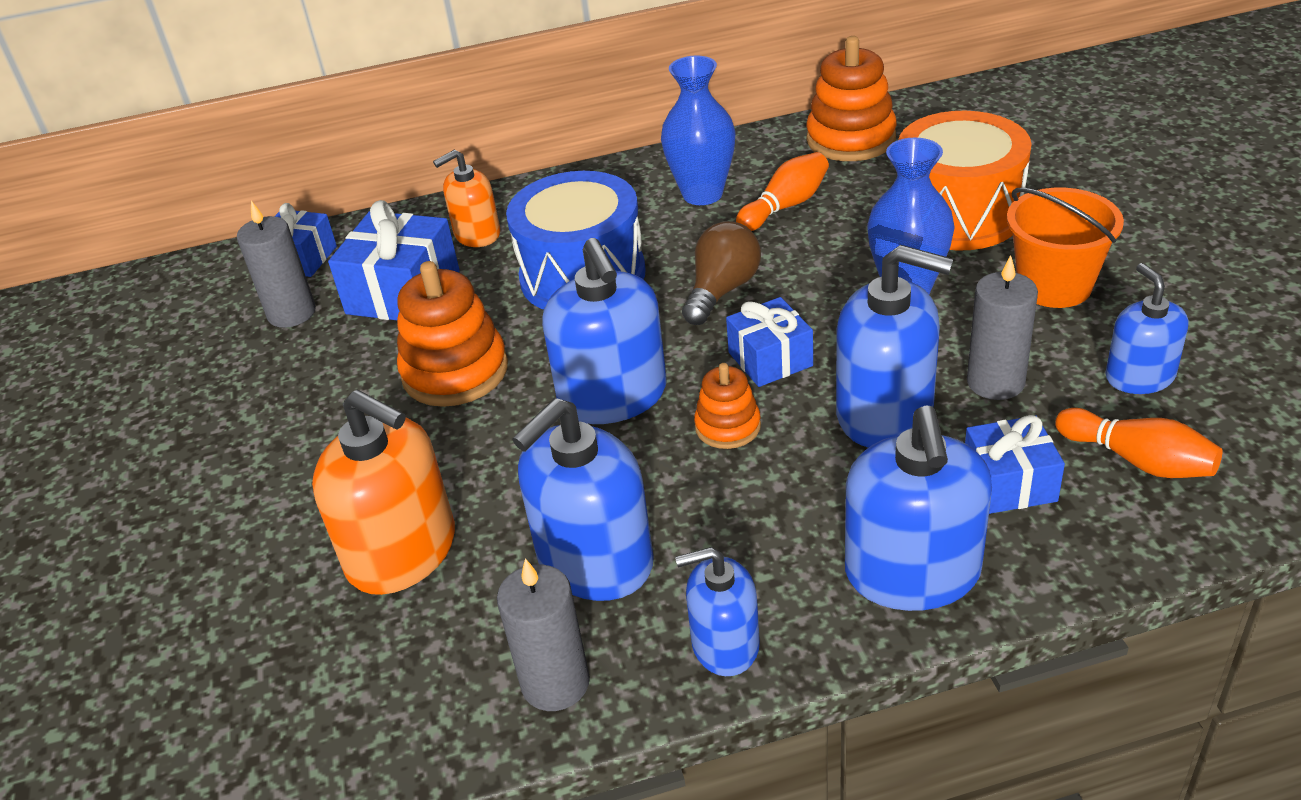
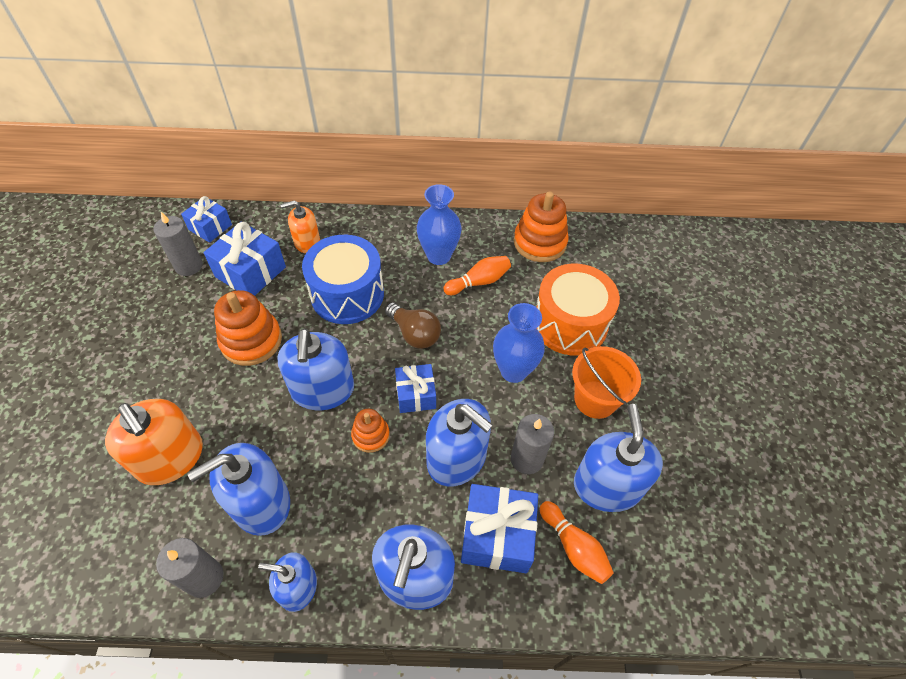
camera: 10 degrees right, 15 degrees up
(722, 290) = (414, 333): brown light bulb -> brown light bulb turned 90 degrees clockwise
(1009, 483) = (497, 535): blue gift -> blue gift, size x1.56
(1139, 376) = (607, 486): blue soap dispenser -> blue soap dispenser, size x1.66

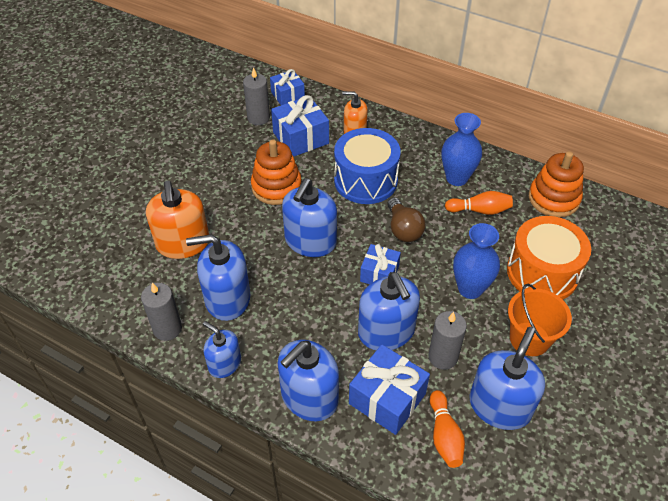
camera: 30 degrees right, 5 degrees down
(370, 435) = (329, 287): orange stacking toy -> none

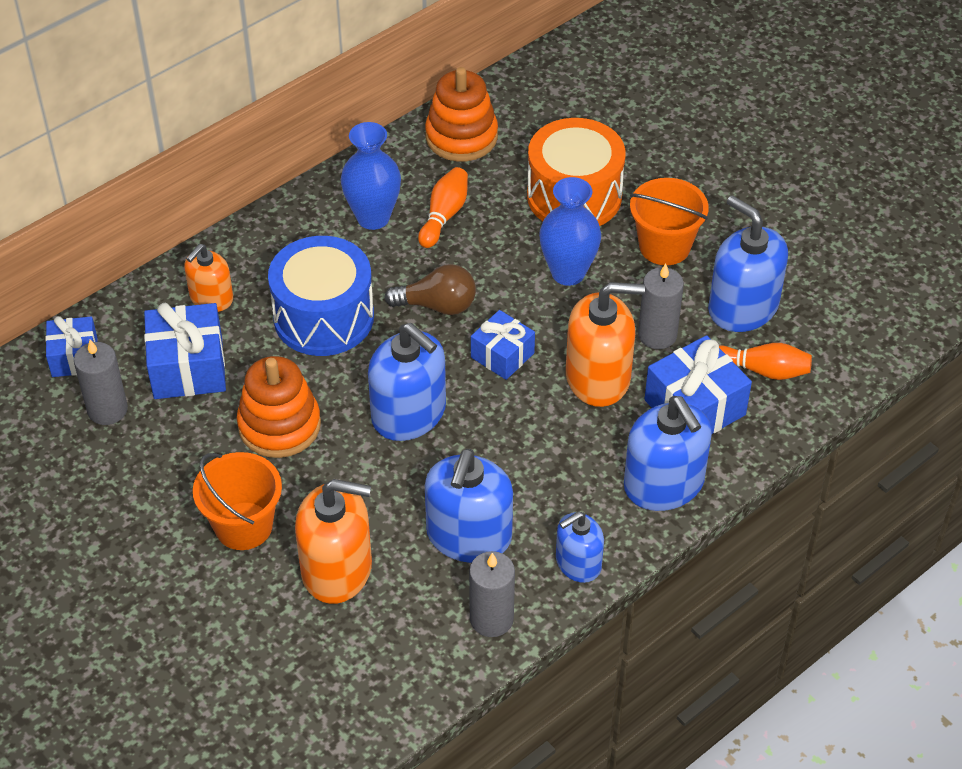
camera: 70 degrees left, 0 degrees up
(200, 194) = (243, 526): none -> orange bucket
(386, 332) = (598, 377): blue soap dispenser -> orange soap dispenser

